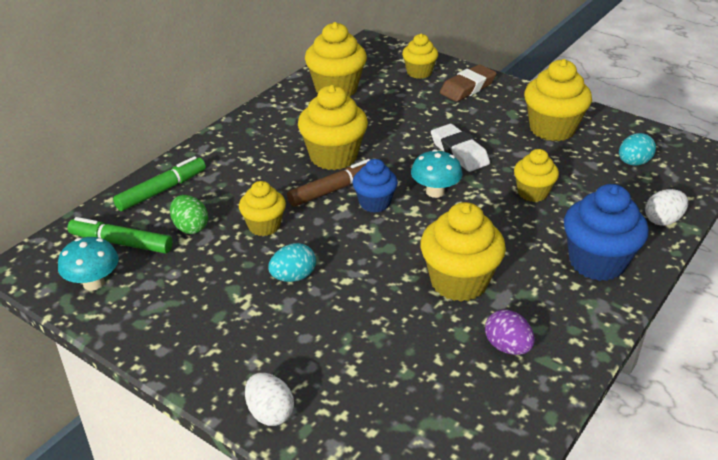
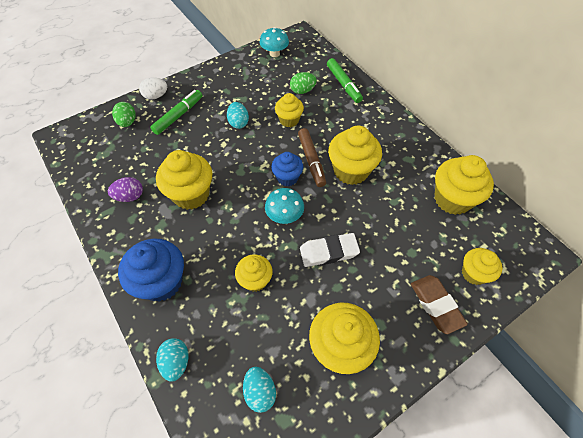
camera: 110 degrees right, 20 degrees up
(121, 243) = (301, 65): green marker -> green marker (178, 115)
(359, 425) = (127, 122): none -> green egg
(662, 220) = (176, 362): white egg -> turquoise egg

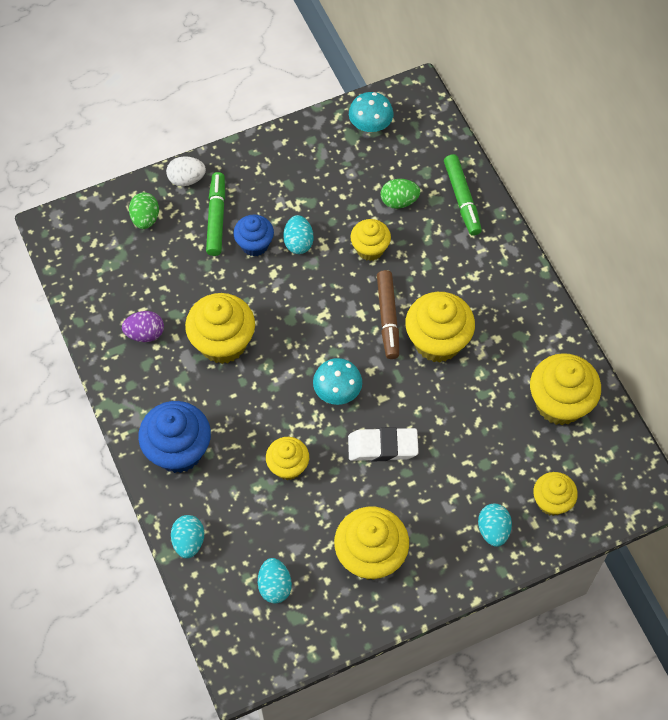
camera: 10 degrees right, 5 degrees up
(178, 115) = (216, 218): green marker -> green marker turned 45 degrees counterclockwise
(287, 178) = (351, 338): blue cupcake -> blue cupcake (254, 244)
(436, 305) = (493, 530): brown eraser -> turquoise egg

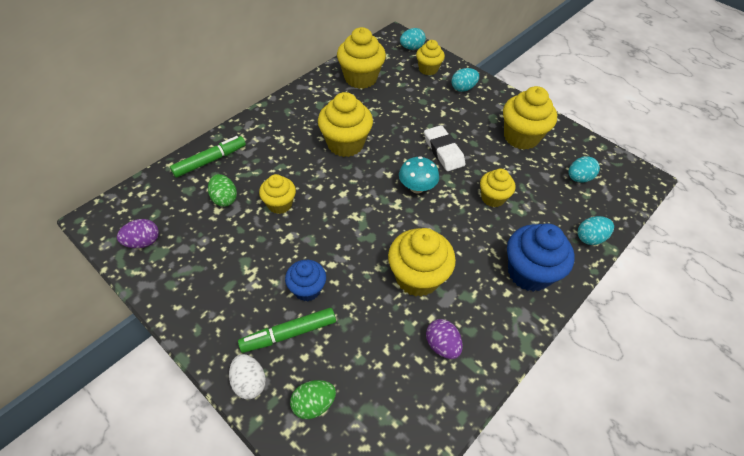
camera: 115 degrees left, 10 degrees down
(298, 242) = (292, 256): turquoise egg -> turquoise egg (411, 48)
(370, 125) = (143, 242): turquoise mushroom -> purple egg
(388, 318) = (339, 176): brown marker -> none

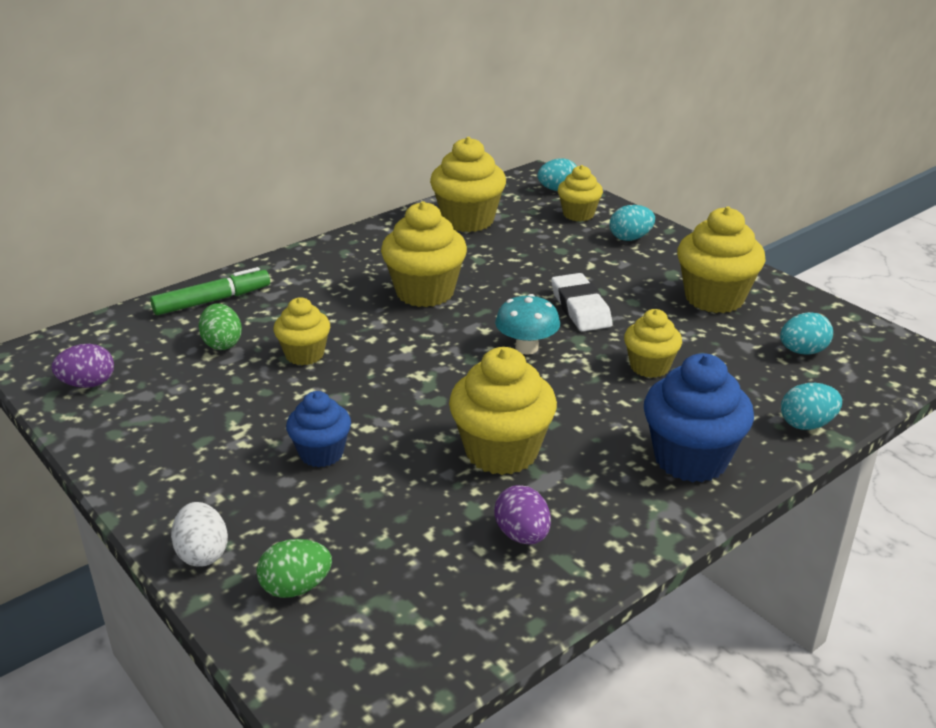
camera: 10 degrees right, 20 degrees down
(289, 334) = (279, 502): green marker -> none

